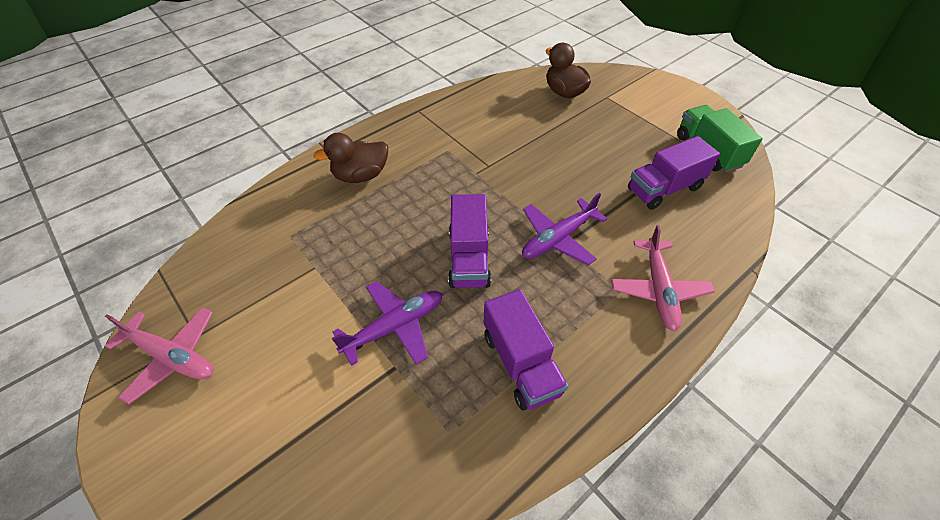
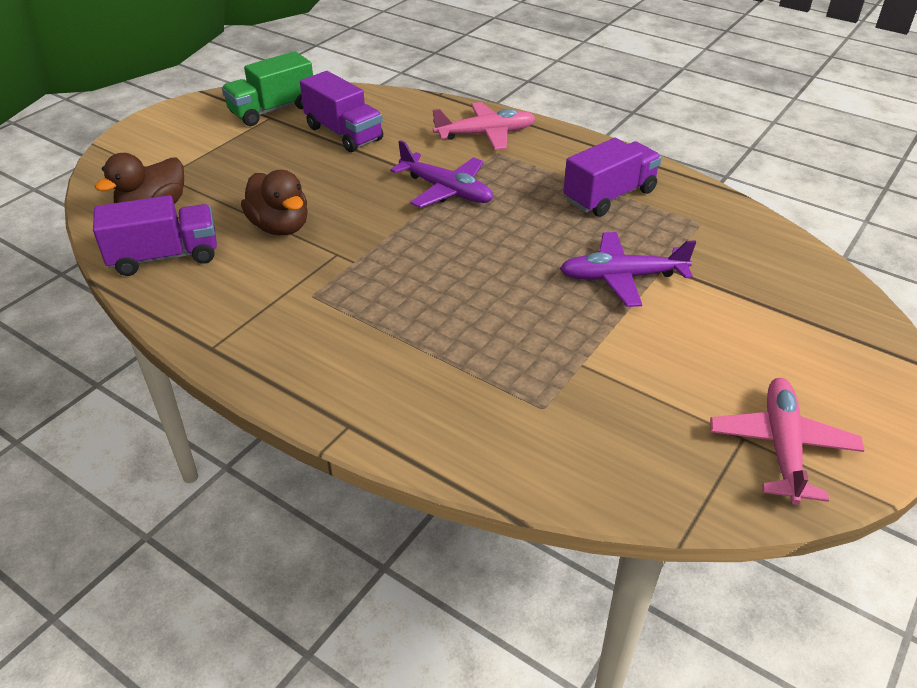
camera: 105 degrees left, 10 degrees down
(360, 176) = (393, 371): brown duck -> brown duck (280, 227)
(394, 327) = (622, 277): purple plane -> purple plane turned 45 degrees counterclockwise
(469, 258) = (502, 244): purple truck -> purple truck (165, 257)

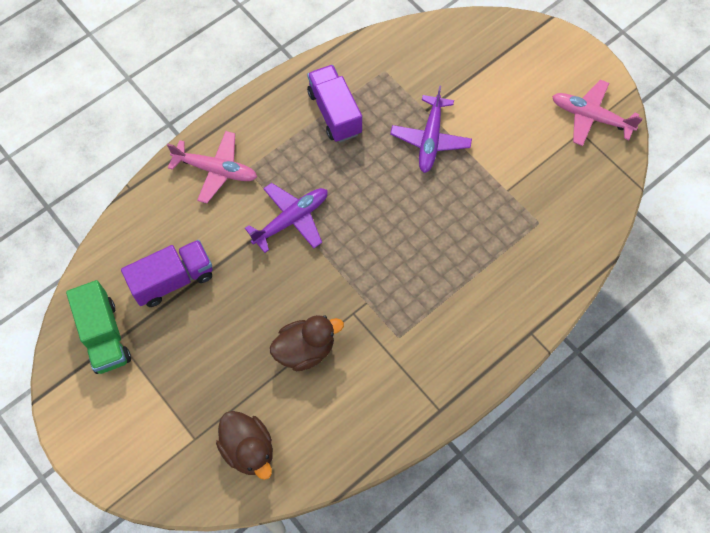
camera: 75 degrees left, 25 degrees up
(165, 257) = (321, 440): purple truck -> none
(485, 134) = (215, 170): pink plane -> pink plane turned 105 degrees clockwise

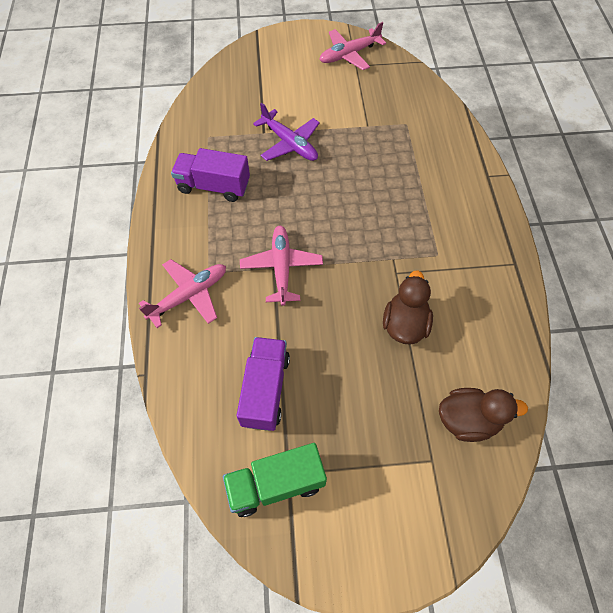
camera: 55 degrees left, 5 degrees down
(104, 336) = (276, 484): green truck -> green truck turned 150 degrees clockwise
(291, 220) = (281, 268): purple plane -> pink plane

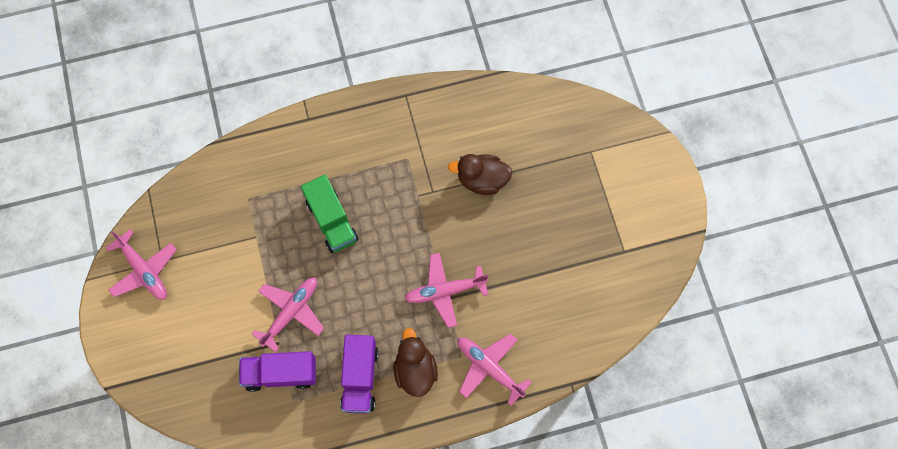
camera: 100 degrees left, 10 degrees up
(265, 390) = (563, 282): purple truck -> purple truck (280, 373)
(276, 484) = (633, 259): green truck -> green truck (332, 221)
(289, 143) = (291, 313): purple plane -> pink plane
(468, 420) = (554, 128): brown duck -> brown duck (415, 370)

